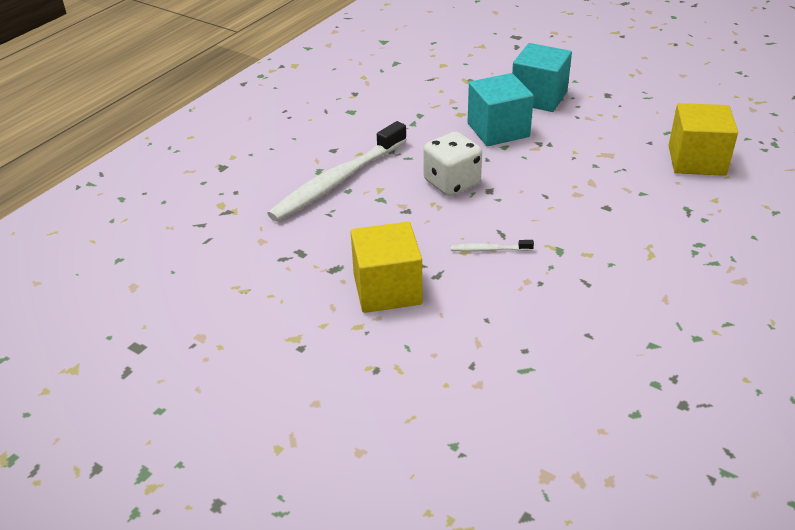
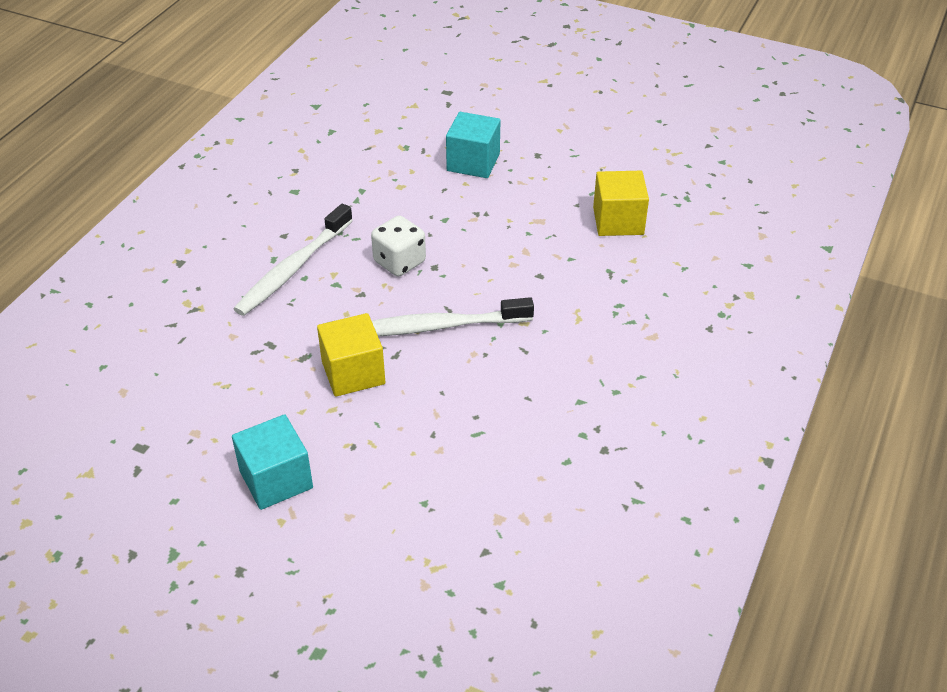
camera: 10 degrees left, 5 degrees up
(489, 249) = (439, 326): white toothbrush -> white toothbrush, size x2.47
(498, 130) = (437, 202): turquoise cube -> turquoise cube (276, 479)

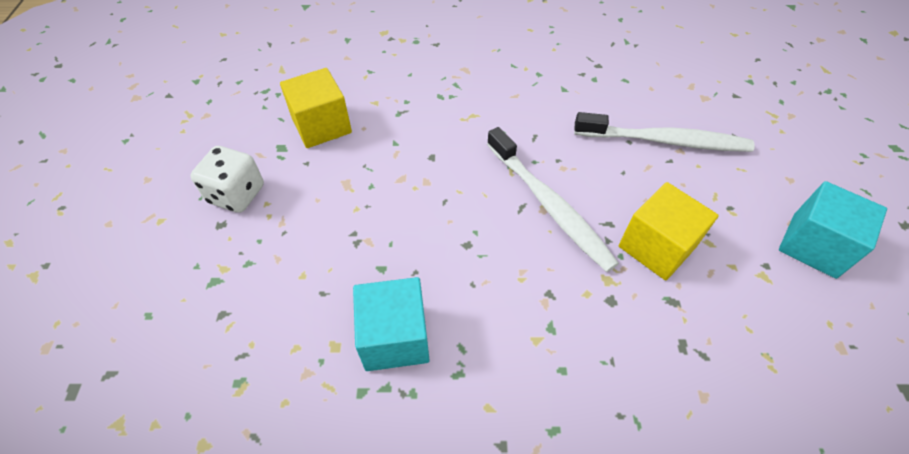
camera: 115 degrees left, 10 degrees up
(293, 268) = (556, 392): white toothbrush -> white toothbrush (664, 141)
(399, 262) = (478, 280): white dice -> white dice (237, 194)
(473, 162) = (255, 283): turquoise cube -> turquoise cube (395, 337)

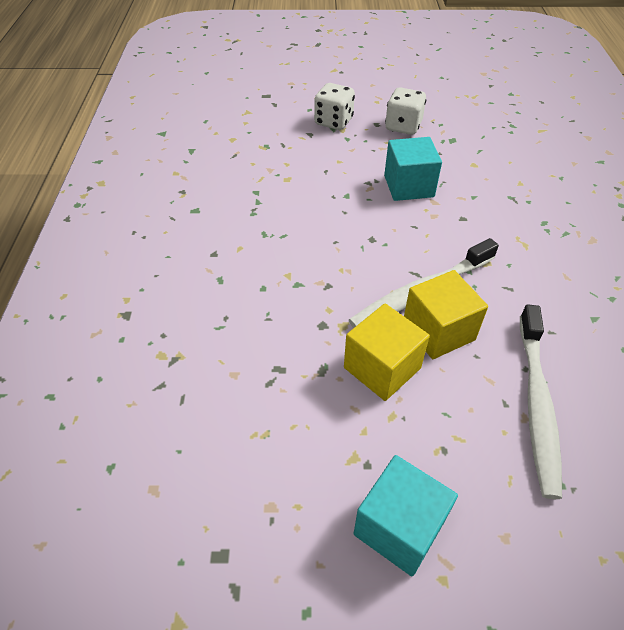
camera: 90 degrees right, 5 degrees down
(198, 280) = (333, 122): none -> white dice
(321, 126) = (481, 156): yellow cube -> yellow cube (438, 331)
(395, 337) = (292, 204): turquoise cube -> turquoise cube (408, 186)

